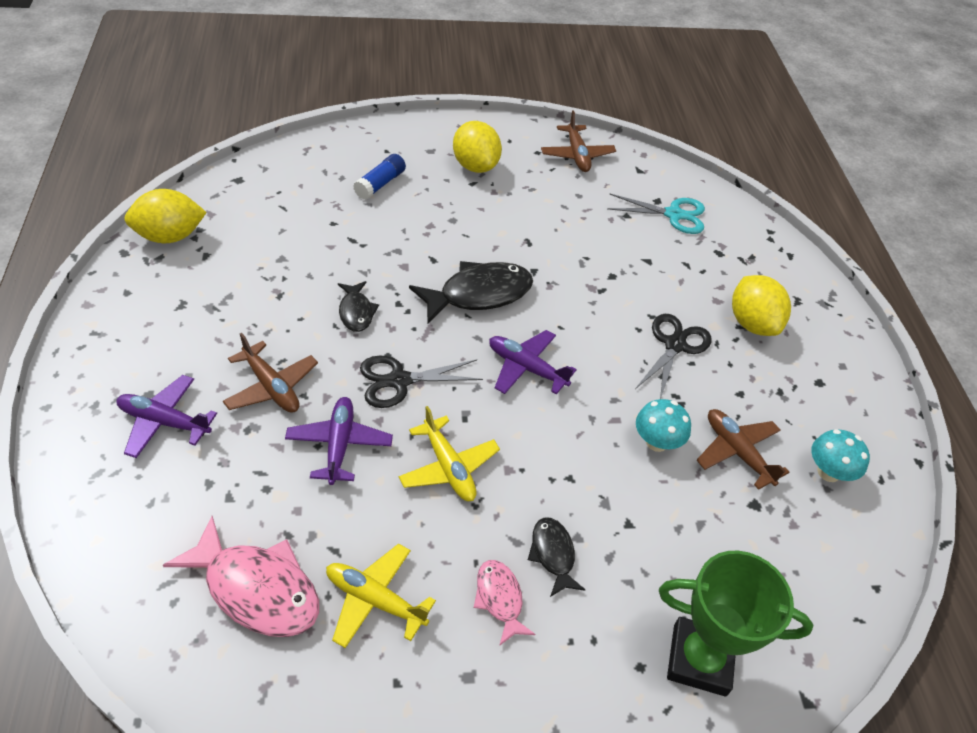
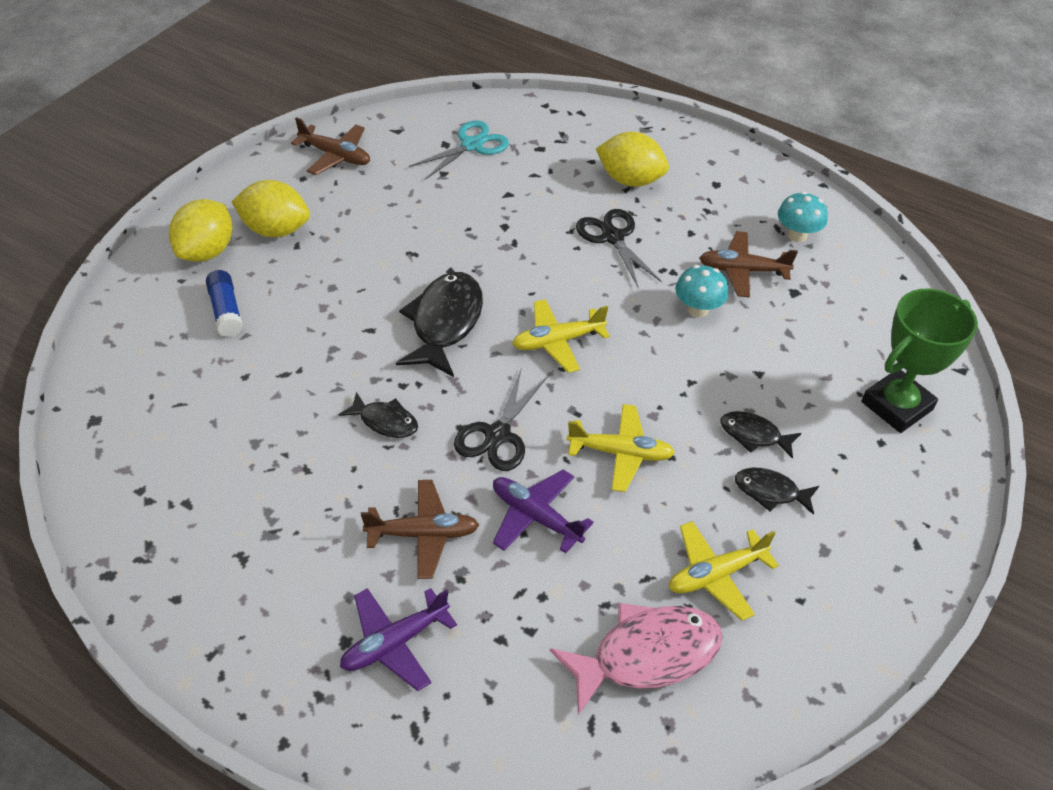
camera: 50 degrees left, 0 degrees up
(170, 236) = (125, 521): yellow lemon -> yellow lemon (206, 251)
(500, 599) = (770, 492): pink fish -> black fish
(526, 368) = (557, 341): purple plane -> yellow plane

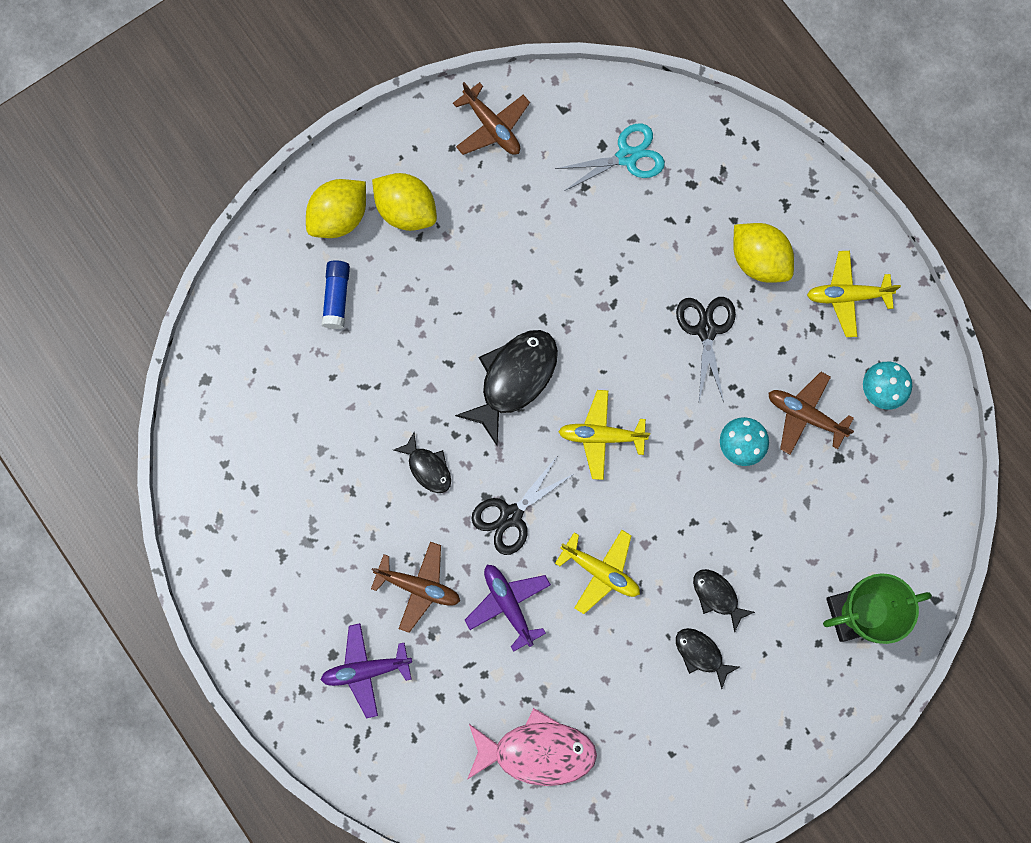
camera: 25 degrees right, 30 degrees up
(716, 575) = (620, 708): yellow plane -> yellow plane (847, 296)

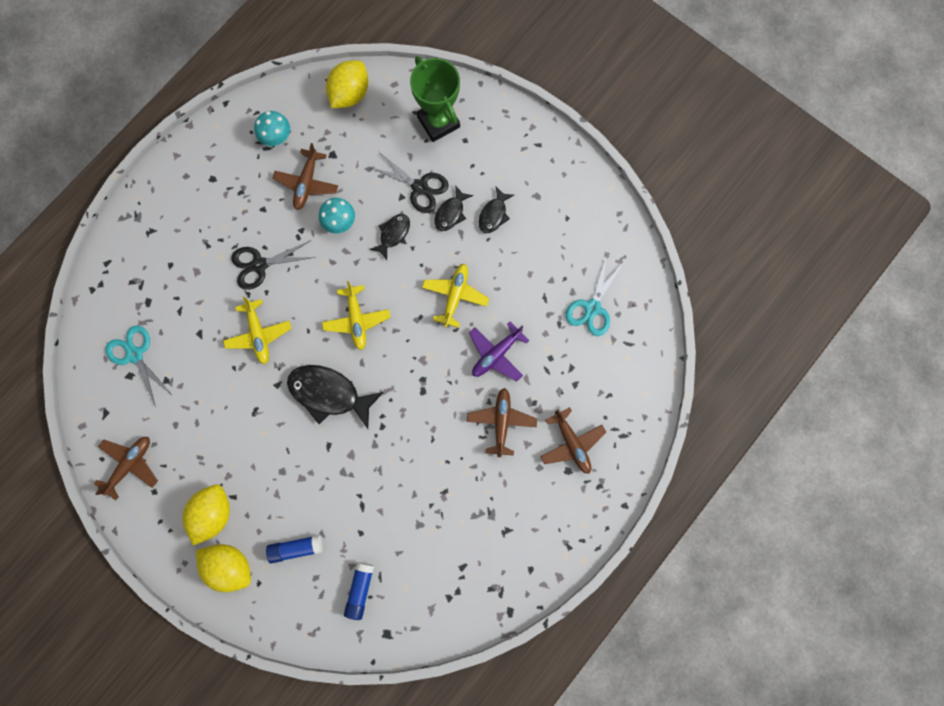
camera: 105 degrees left, 0 degrees up
(266, 361) = (360, 590): none -> blue glue stick
(366, 670) = (571, 443): purple plane -> brown plane
(427, 467) = (412, 440): black fish -> black fish (393, 234)
(511, 515) = (431, 369): black scissors -> black scissors (419, 187)
(537, 751) = (592, 308): pink fish -> turquoise scissors
(758, 260) = (197, 240): yellow lemon -> yellow lemon (350, 94)
(847, 296) = (211, 173): yellow plane -> yellow plane (258, 334)

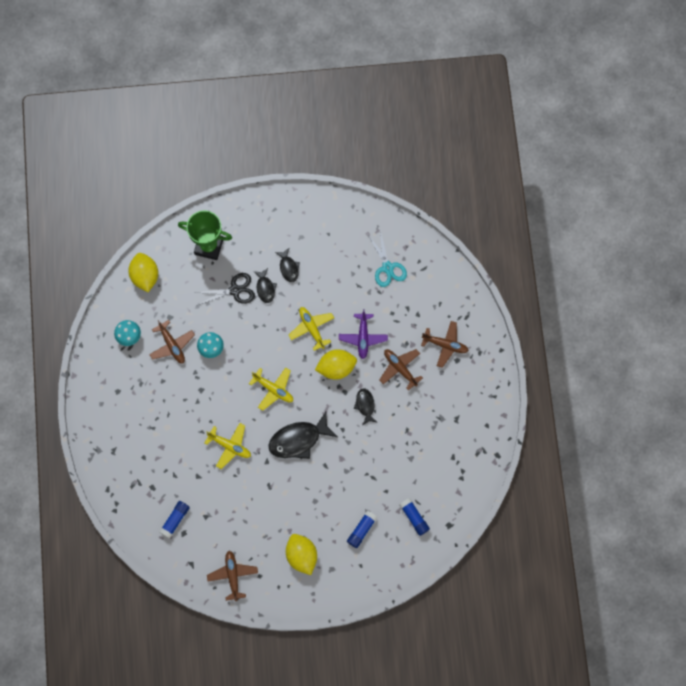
camera: 45 degrees left, 5 degrees down
(135, 355) = (175, 520): turquoise scissors -> blue glue stick
(230, 566) = (337, 572): yellow lemon -> yellow lemon (336, 368)
(259, 265) = (192, 411): black scissors -> none
(393, 234) = (246, 328): black fish -> black fish (365, 405)

